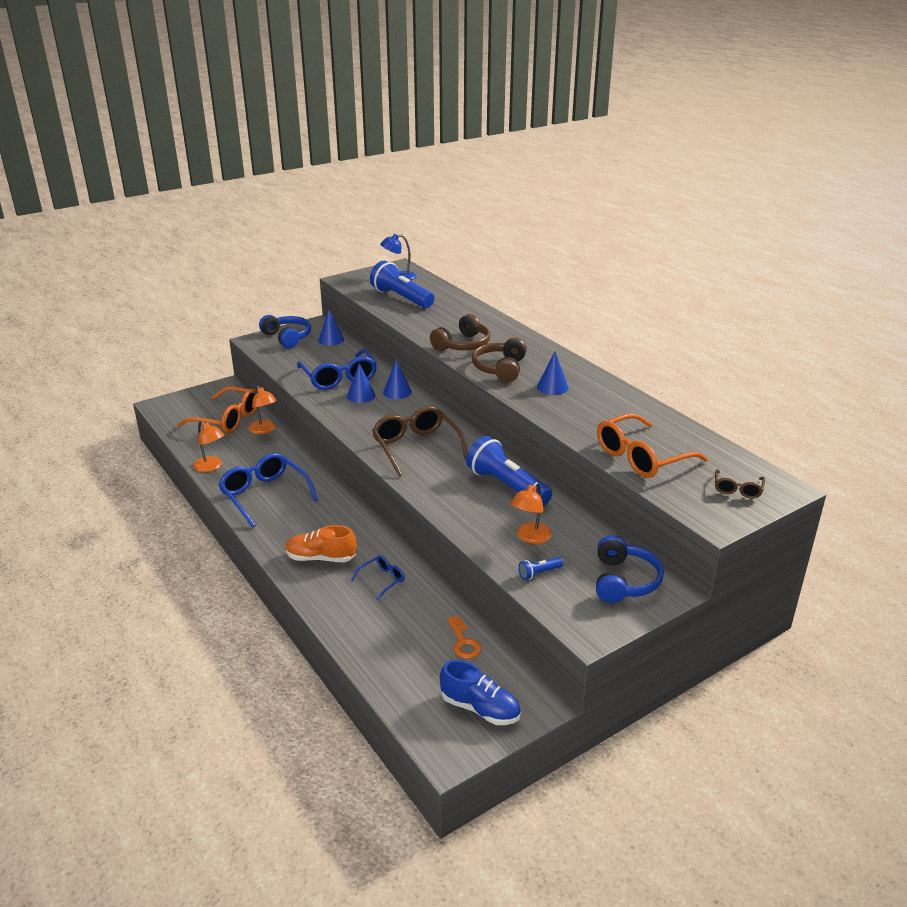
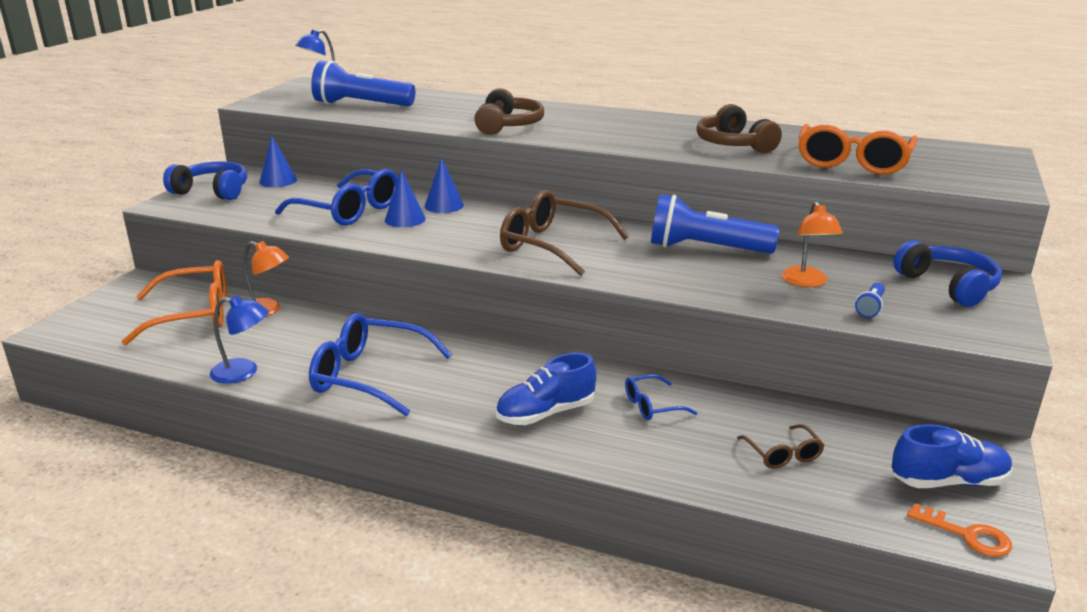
camera: 35 degrees left, 5 degrees down
(211, 467) = (243, 372): orange lamp -> blue lamp
(321, 558) = (545, 413): orange shoe -> blue shoe
(382, 580) = (652, 406): blue glasses -> blue glasses turned 120 degrees counterclockwise
(463, 642) = (829, 427): orange key -> orange key (967, 535)
(500, 368) = (586, 134): brown headphones -> brown headphones (733, 144)
(552, 387) = (666, 135): blue cone -> none
(737, 489) = (970, 162): brown glasses -> brown glasses (783, 454)

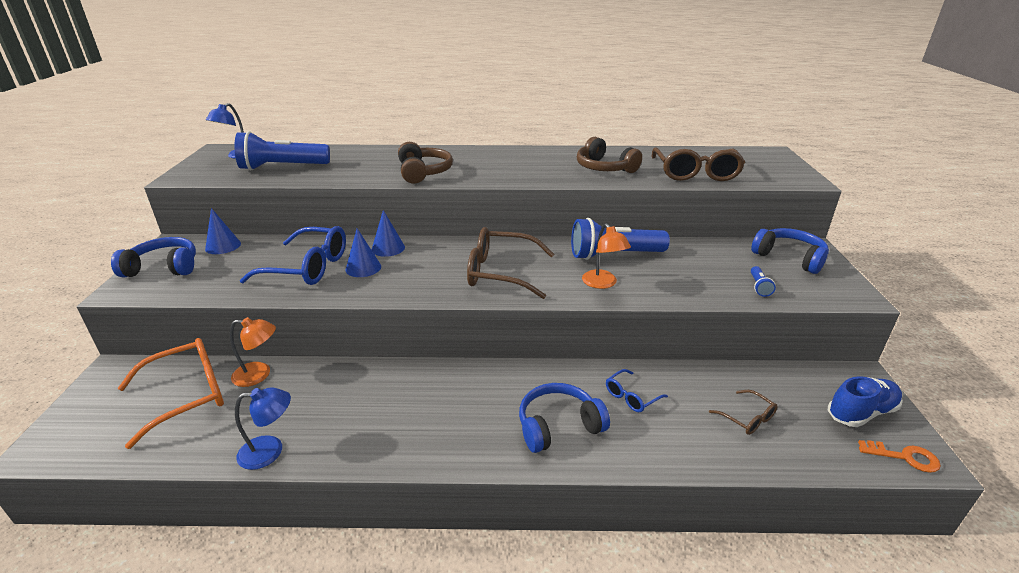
camera: 20 degrees left, 5 degrees up
(369, 376) = (391, 425): blue glasses -> none
(545, 413) = (558, 426): blue shoe -> blue headphones
(806, 282) = (702, 272): orange lamp -> orange lamp (603, 283)
(852, 162) = (695, 173): orange glasses -> brown glasses

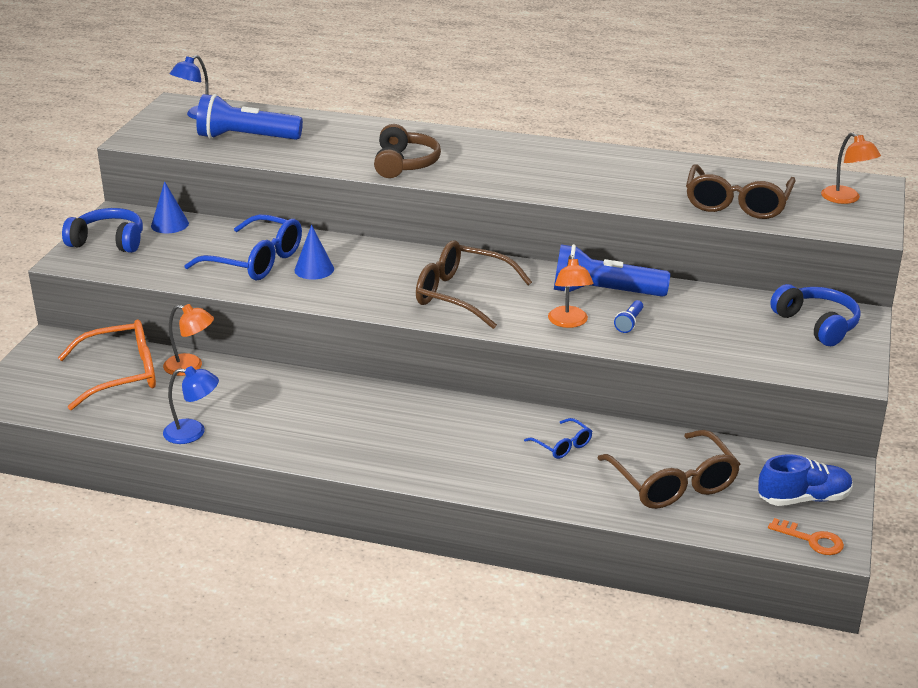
camera: 15 degrees right, 0 degrees up
(388, 248) = (347, 250): blue cone -> none
(558, 426) = (472, 457): blue headphones -> none
(604, 168) = (627, 183): brown headphones -> none
(631, 397) = (562, 445): blue glasses -> blue glasses turned 105 degrees counterclockwise
(747, 418) = (673, 483): brown glasses -> brown glasses, size x2.02
(759, 287) = (747, 351): blue flashlight -> blue flashlight (629, 323)
(765, 162) = (846, 199): none -> orange lamp

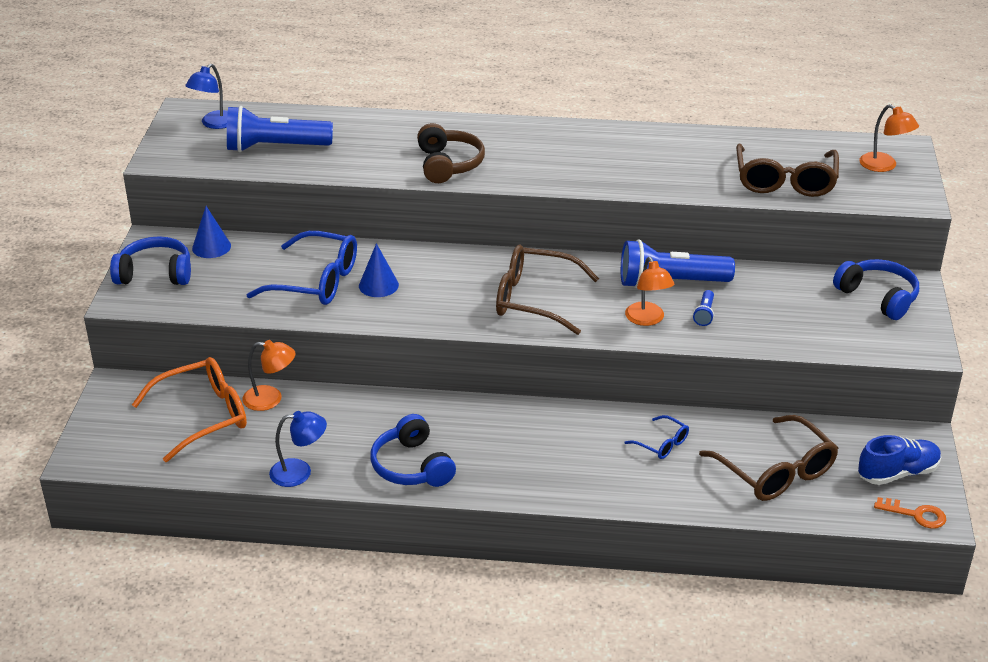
camera: 10 degrees left, 5 degrees up
(304, 439) = (411, 466): none -> blue headphones

